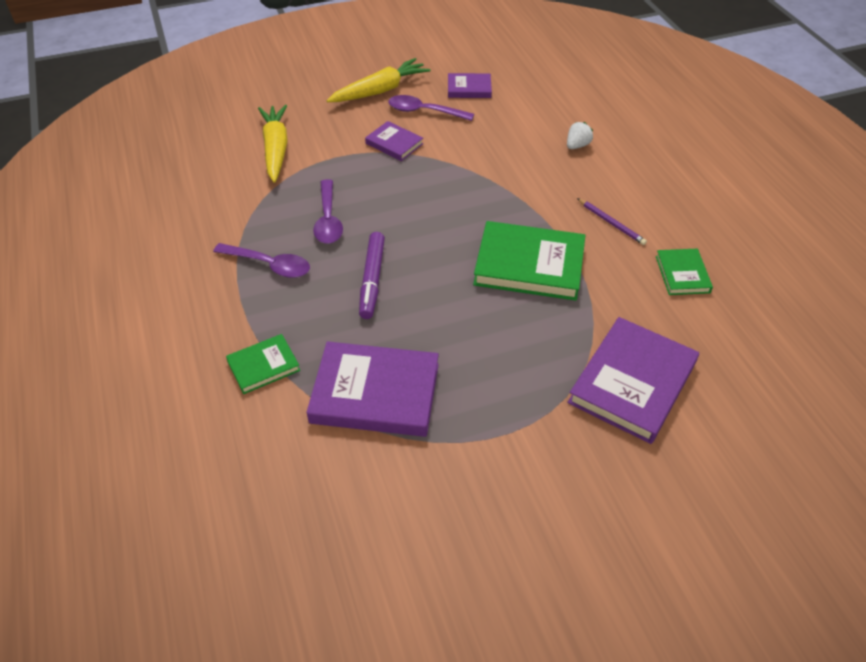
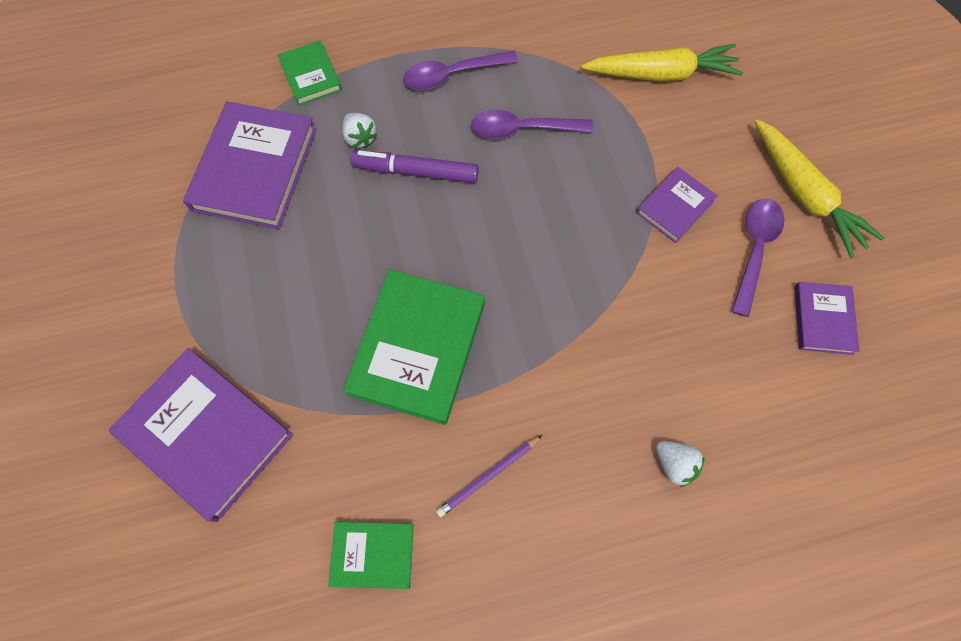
camera: 95 degrees right, 20 degrees up
(269, 265) = (452, 75): purple spoon -> purple spoon turned 45 degrees clockwise
(338, 320) = (360, 138): none -> white strawberry

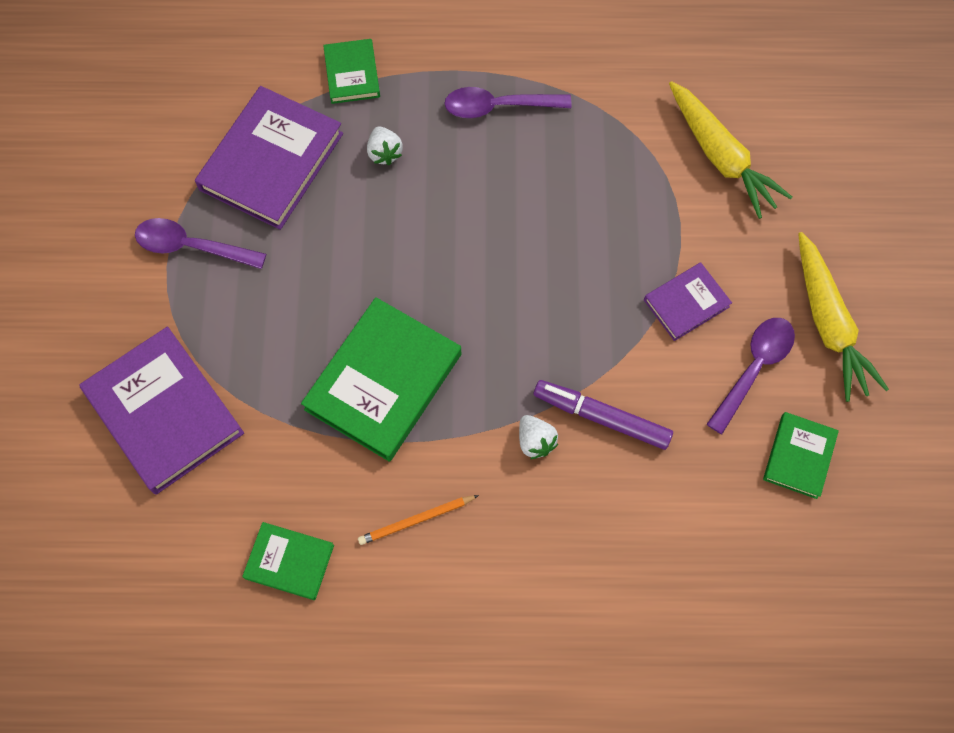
camera: 15 degrees right, 0 degrees up
(415, 172) = (431, 202): purple marker -> purple marker (601, 417)
(488, 476) = (416, 520): purple pencil -> orange pencil
(522, 130) = (553, 183): purple spoon -> purple spoon (191, 247)
(661, 74) = (720, 156): yellow carrot -> yellow carrot turned 45 degrees clockwise
(674, 464) = (599, 556): white strawberry -> white strawberry (535, 441)
(822, 319) = (799, 456): purple book -> green book

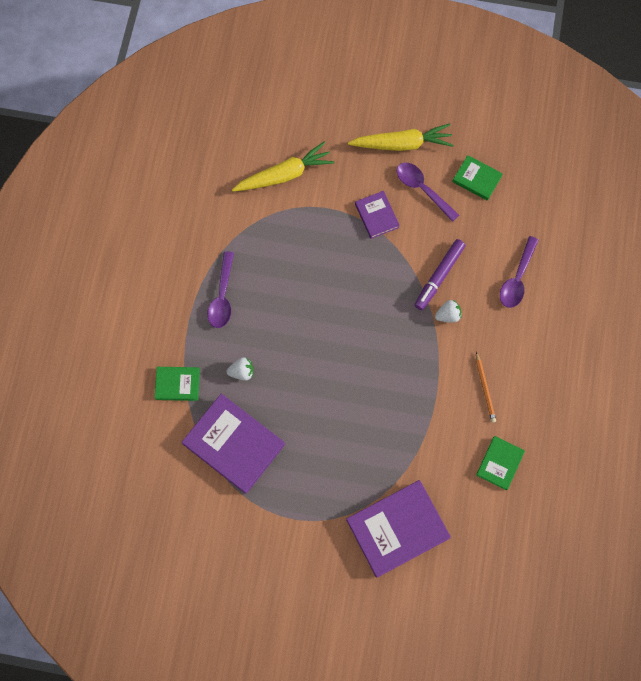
camera: 80 degrees left, 5 degrees up
(191, 247) = (286, 502): purple spoon -> purple spoon (517, 278)
(384, 382) = (398, 394): green book -> none

